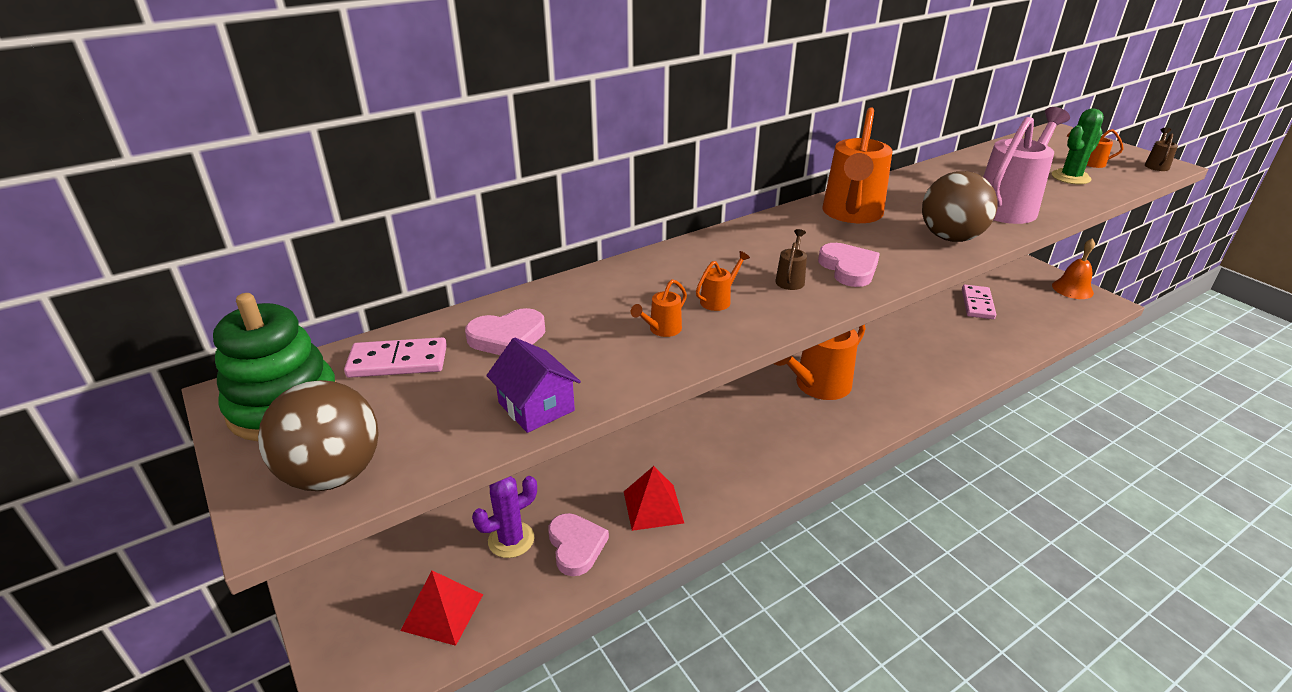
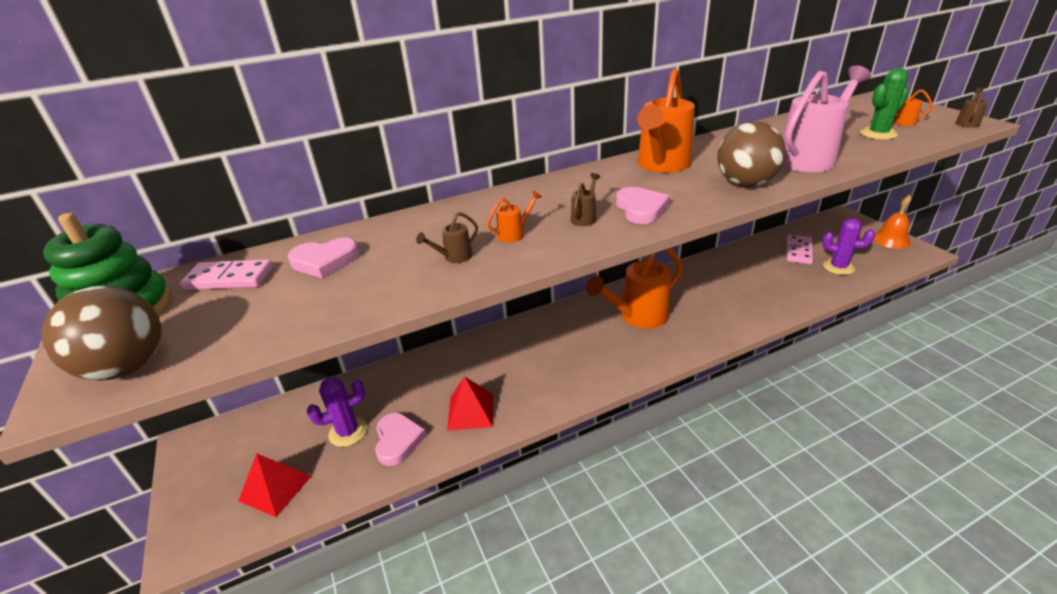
camera: 10 degrees right, 0 degrees up
(536, 407) = (318, 318): purple house -> none
(662, 330) = (454, 257): orange watering can -> brown watering can
(1023, 322) = (838, 267): none -> purple cactus

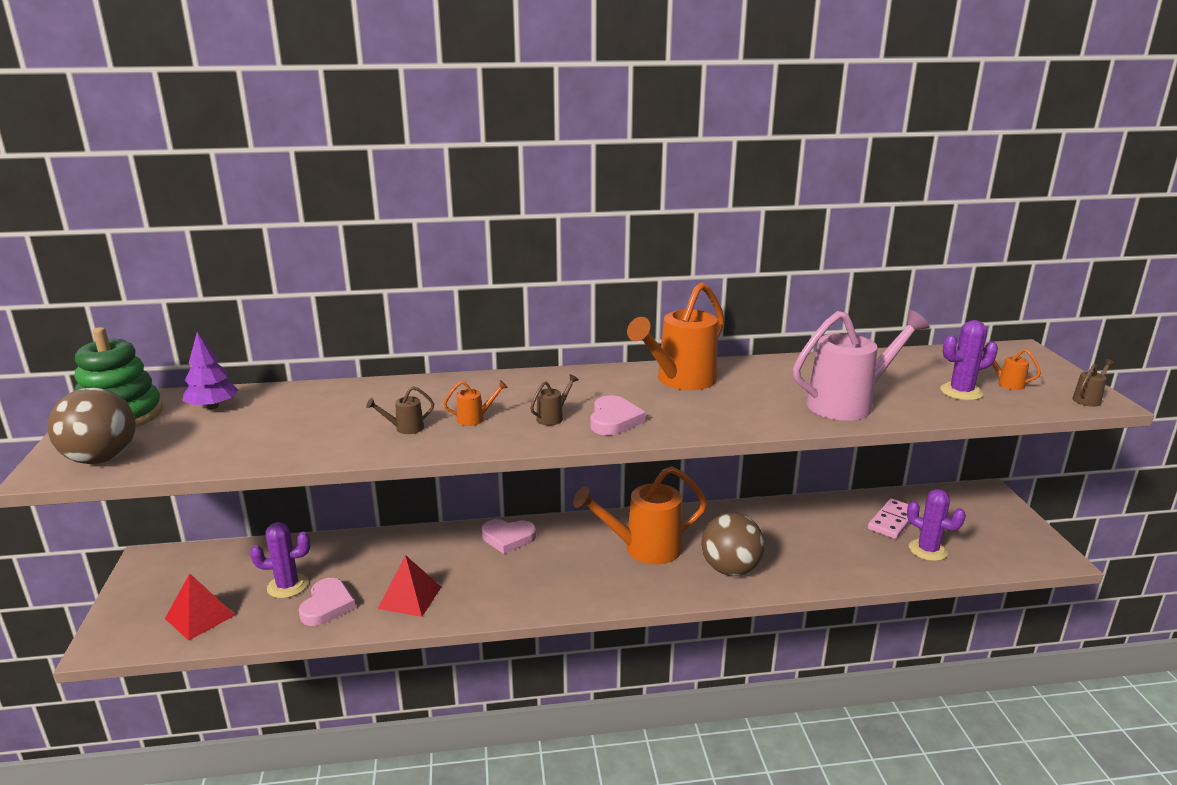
camera: 15 degrees right, 10 degrees down
(229, 278) = (213, 407): pink domino -> purple tree
(325, 261) = (296, 408): pink heart -> pink heart (508, 538)
(745, 184) = (745, 417): brown ball -> brown ball (730, 569)
(878, 134) = (961, 392): green cactus -> purple cactus
(891, 240) = (1027, 534): orange bell -> none

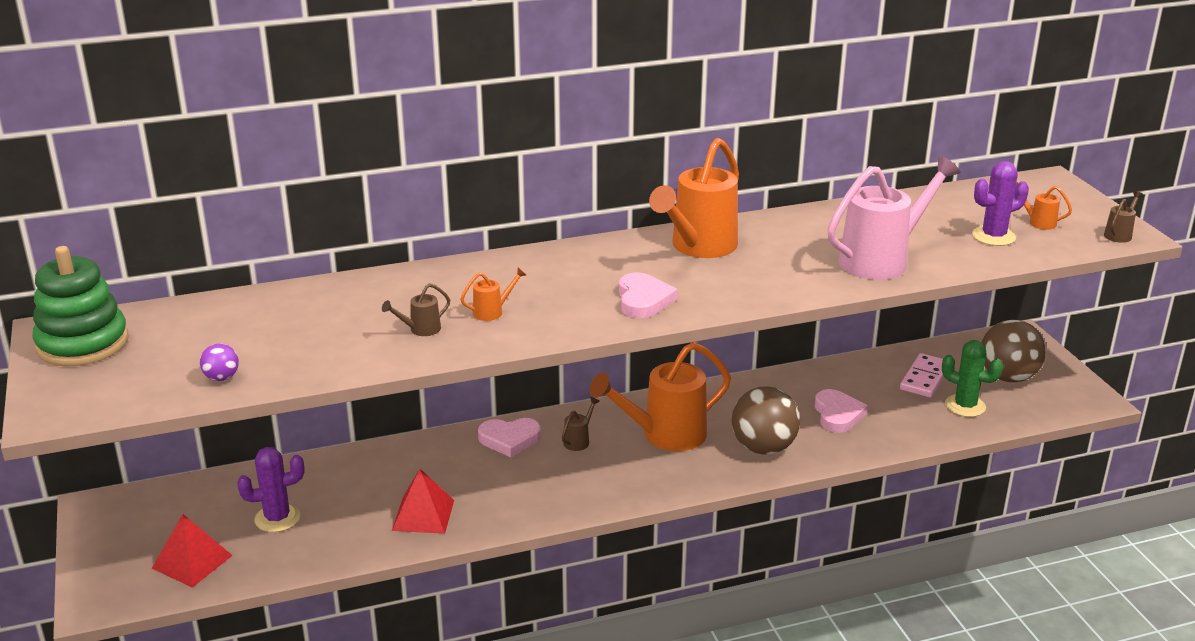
camera: 10 degrees left, 5 degrees up
(101, 459) = (98, 395): brown ball -> brown ball (1008, 377)
(212, 453) = (221, 378): none -> purple ball
(213, 407) = (184, 323): purple tree -> none
(327, 605) = (333, 534): pink heart -> pink heart (837, 414)
(553, 417) = (576, 302): brown watering can -> brown watering can (578, 441)
(927, 550) = (965, 406): purple cactus -> green cactus

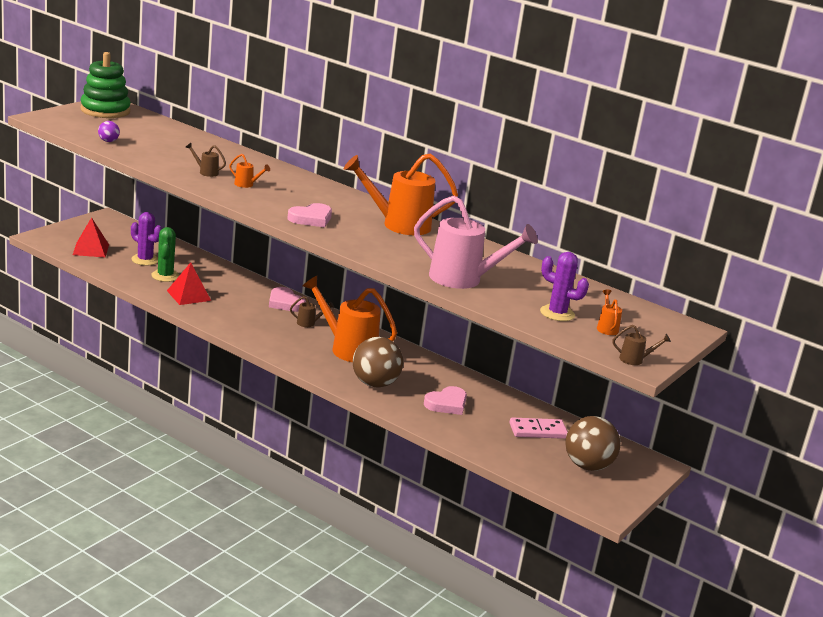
camera: 50 degrees right, 5 degrees down
(965, 406) = (523, 452): green cactus -> green cactus (165, 276)

